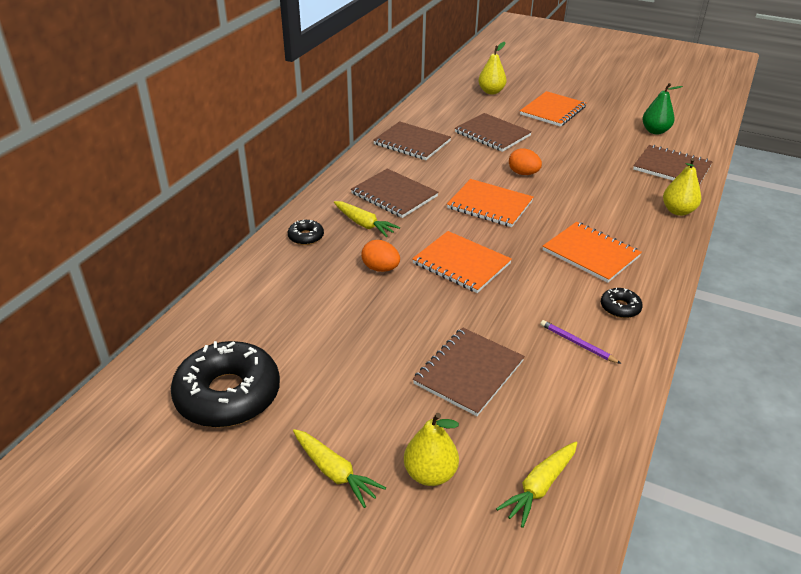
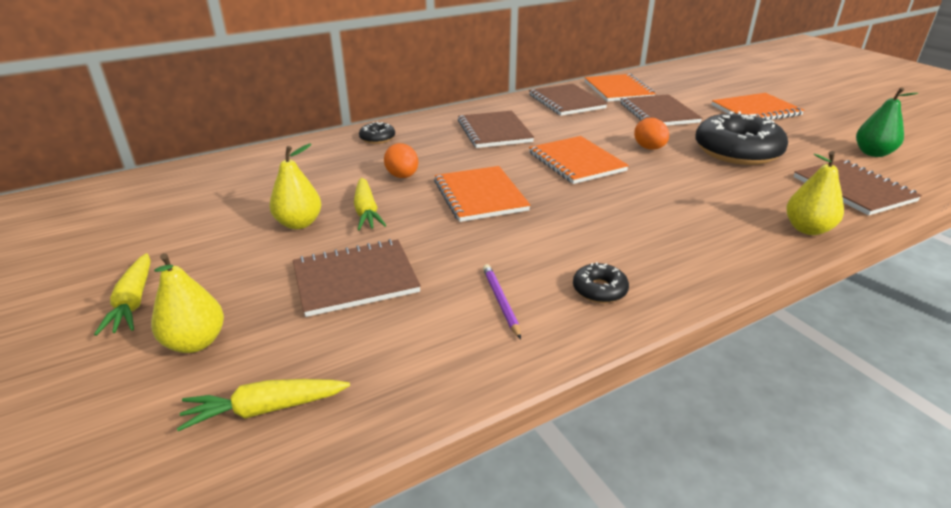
camera: 35 degrees right, 5 degrees down
(228, 395) = (158, 216): black donut -> black donut (737, 151)
(364, 224) = (437, 143): yellow carrot -> yellow carrot (366, 211)
(491, 92) = (703, 84): yellow pear -> yellow pear (299, 223)
(591, 253) = (633, 231): orange notebook -> orange notebook (618, 90)

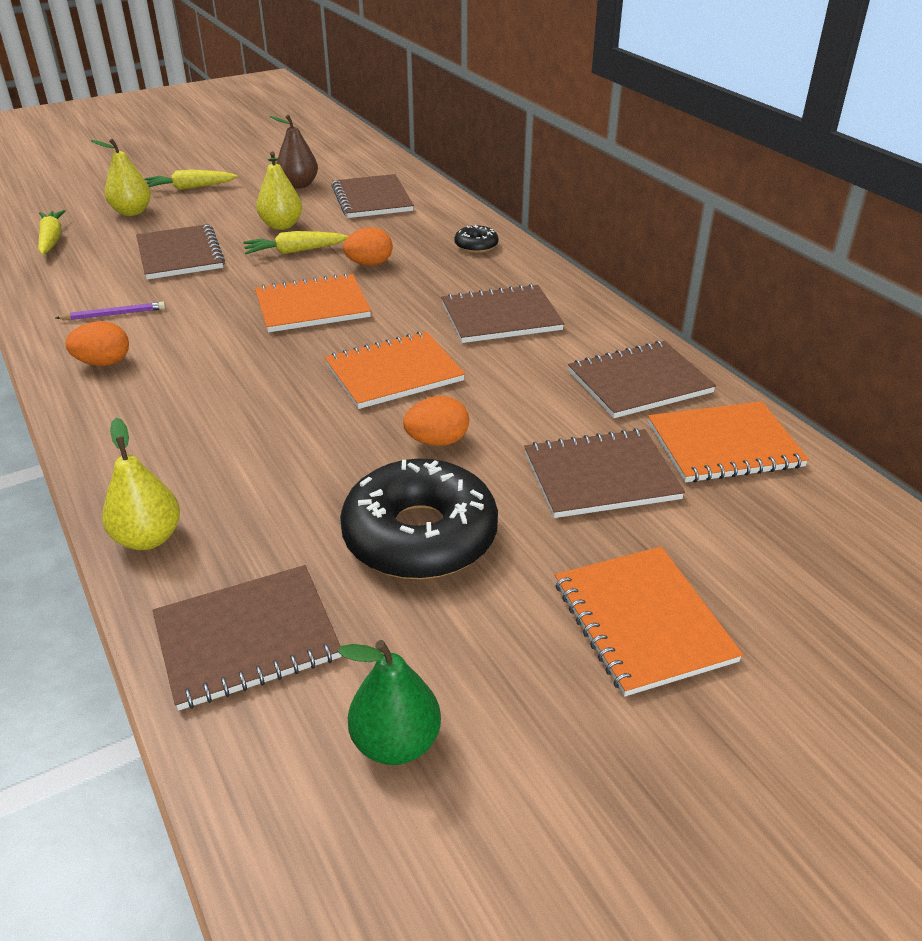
camera: 90 degrees right, 5 degrees up
(185, 222) = (299, 185): none -> brown pear
(254, 181) = (372, 199): none -> brown notebook
(599, 290) = (103, 363): black donut -> orange egg

